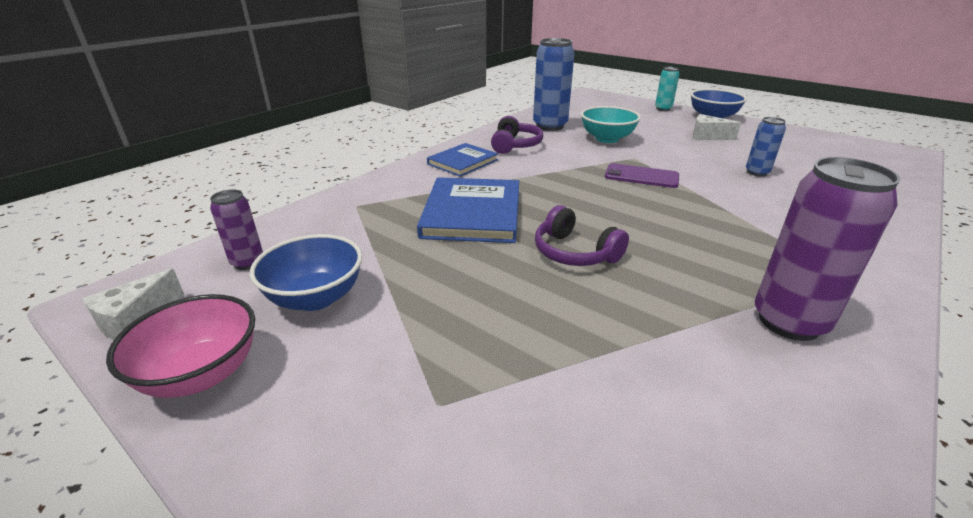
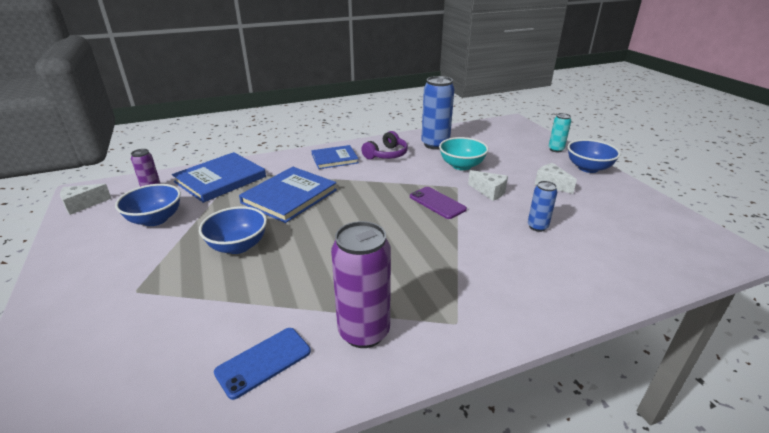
camera: 30 degrees right, 0 degrees up
(202, 374) = (76, 238): pink bowl -> none
(342, 220) = (220, 179): none -> blue book
(497, 288) = (238, 246): none -> blue bowl
(574, 252) = (308, 241): purple headphones -> none
(669, 155) = (489, 191): none -> white cheese
(753, 406) = (263, 362): none -> blue phone

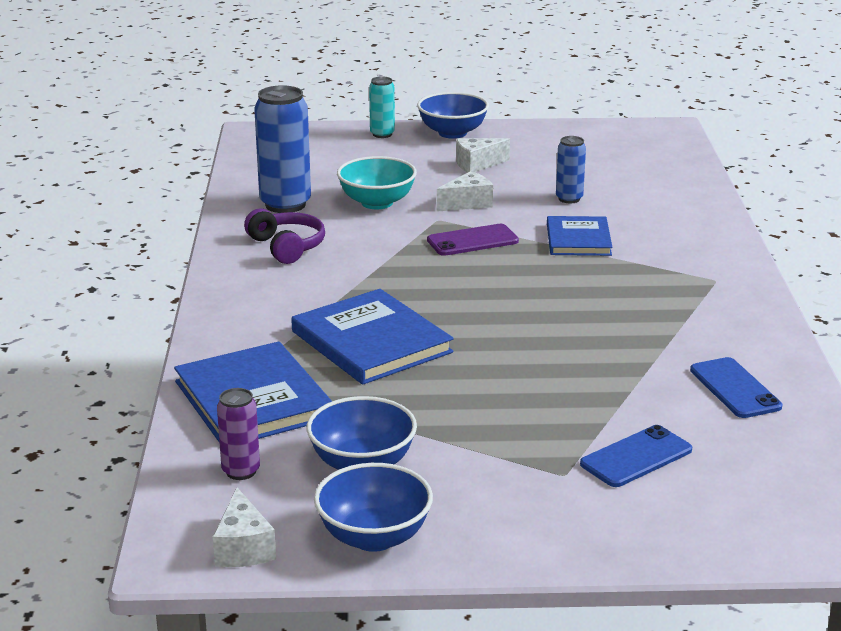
camera: 70 degrees left, 5 degrees down
(154, 320) = (636, 457): none -> blue phone
(238, 246) = (494, 393): blue bowl -> blue bowl (374, 537)
(334, 159) = (263, 290): blue book -> blue book (578, 239)
(364, 332) = (710, 329): purple can -> none

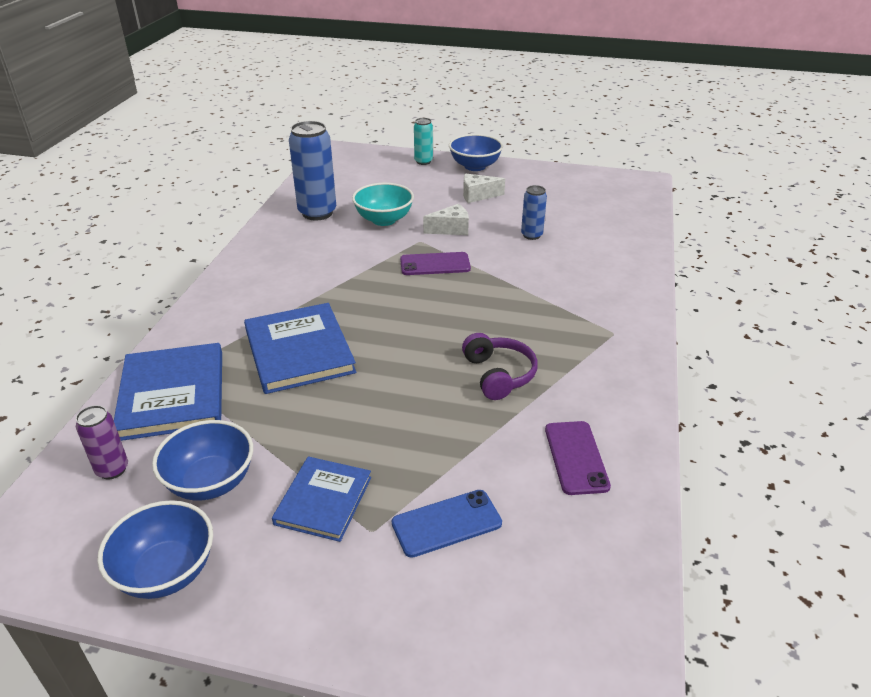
camera: 15 degrees right, 10 degrees up
(243, 548) = (55, 559): white cheese -> none
(287, 247) = (294, 250): purple headphones -> purple headphones (498, 375)
(578, 239) = (519, 275): blue book -> blue book (323, 500)
(735, 388) = (576, 457): blue phone -> purple phone

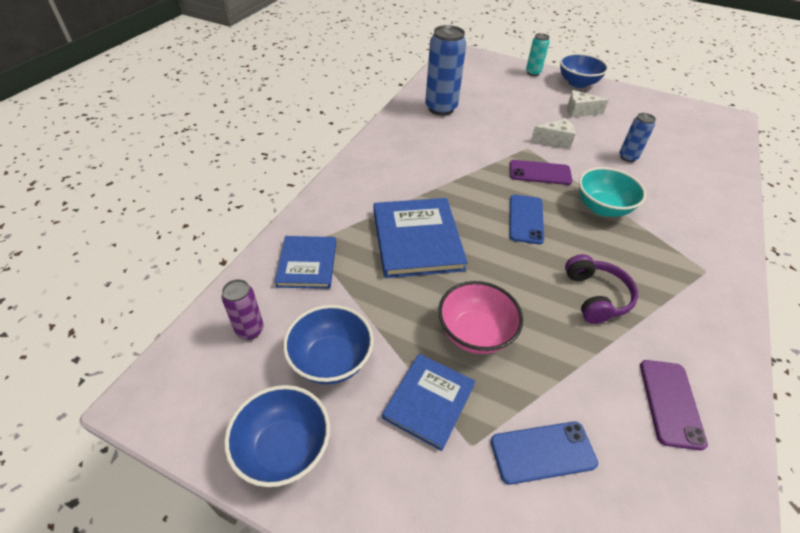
camera: 10 degrees right, 10 degrees up
(172, 394) = (307, 264): blue book -> blue book, size x0.63
(370, 430) = (475, 333): none -> pink bowl
(384, 220) = (497, 123): turquoise bowl -> turquoise bowl (602, 208)
(421, 312) = (525, 219): none -> blue phone

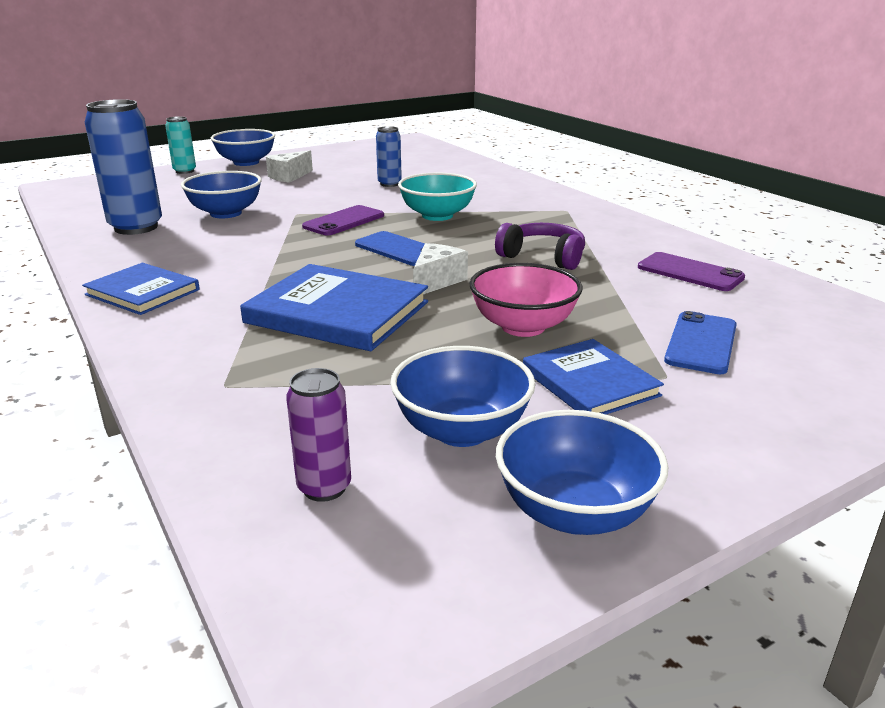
camera: 55 degrees left, 20 degrees down
(307, 264) = (261, 400): blue book -> blue book (142, 292)
(494, 124) = (226, 213): none -> blue bowl
(555, 140) = (310, 199): white cheese -> white cheese (436, 281)

